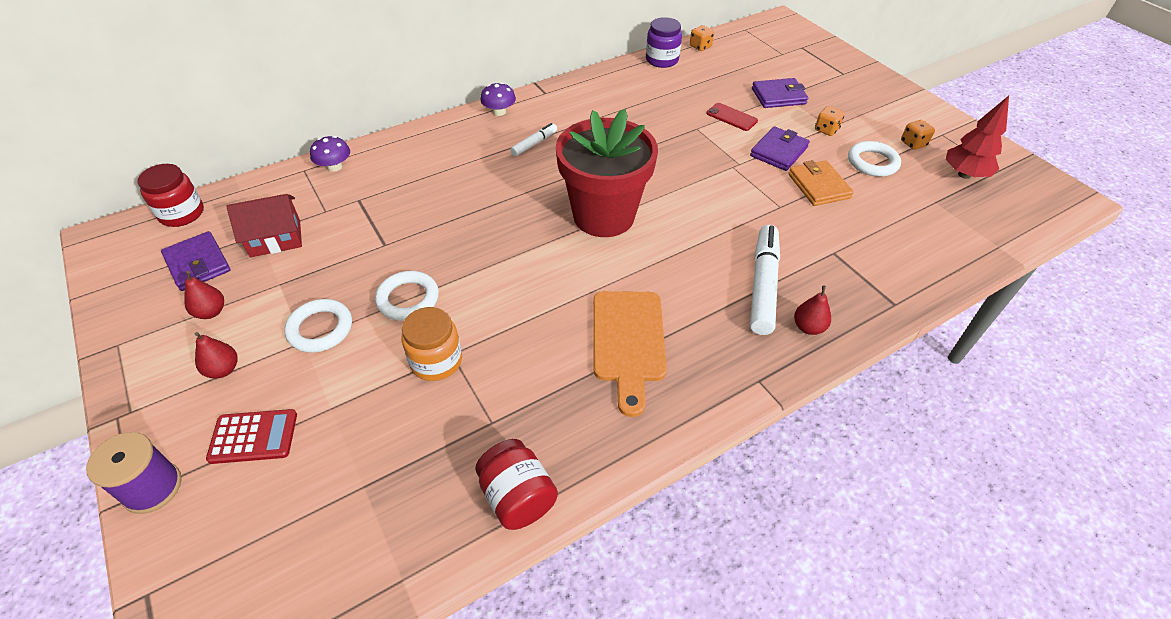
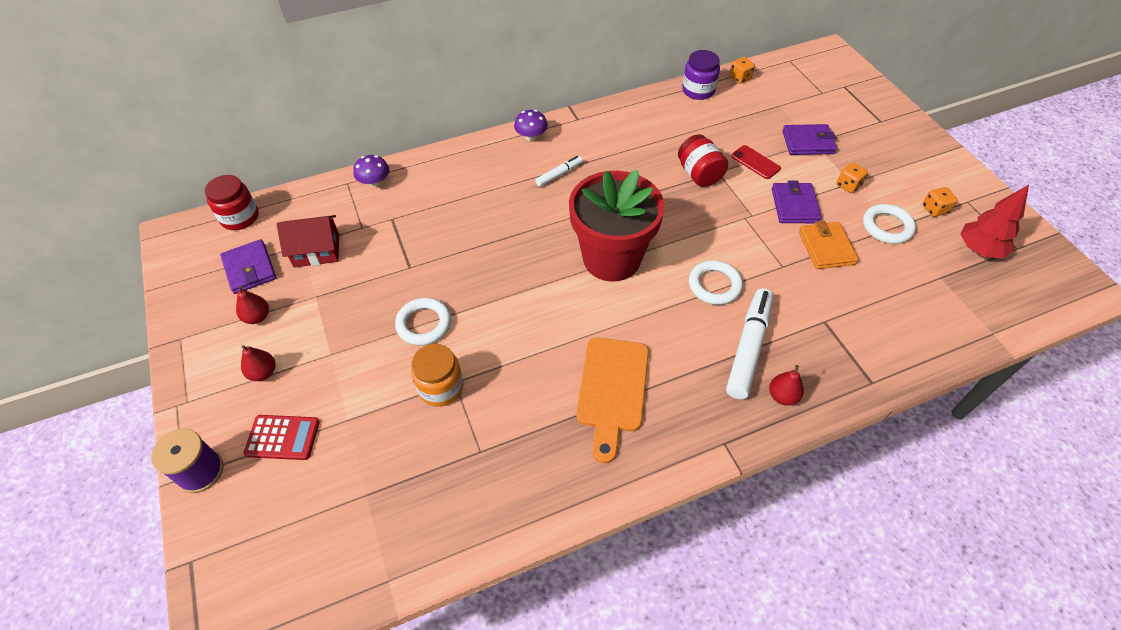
camera: 10 degrees right, 5 degrees up
(320, 329) = (346, 344): white ring -> white ring (714, 285)
(517, 497) = (492, 523): red jar -> red jar (699, 174)
(779, 152) = (794, 205): purple wallet -> purple wallet turned 45 degrees counterclockwise

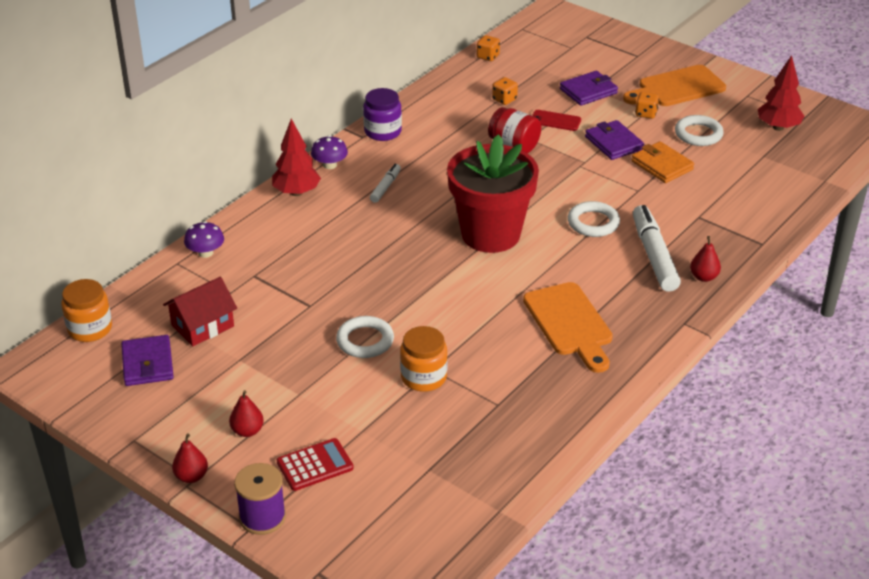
camera: 30 degrees left, 15 degrees down
(240, 217) = (90, 329): red jar -> orange jar
(250, 269) = (147, 364): purple wallet -> purple wallet turned 45 degrees clockwise
(257, 317) = (196, 395): red pear -> red pear (191, 476)
(485, 152) = (296, 192): none -> red tree
(698, 90) = (457, 78): purple jar -> purple jar (382, 132)
(898, 168) = (677, 88): none -> orange cutting board
(934, 209) = (726, 109): orange dice -> orange dice (504, 99)

